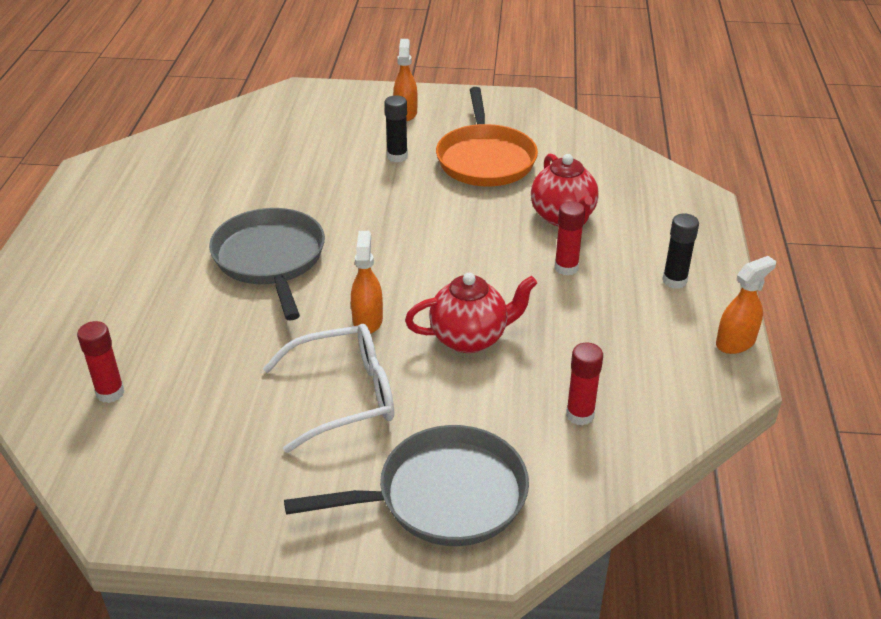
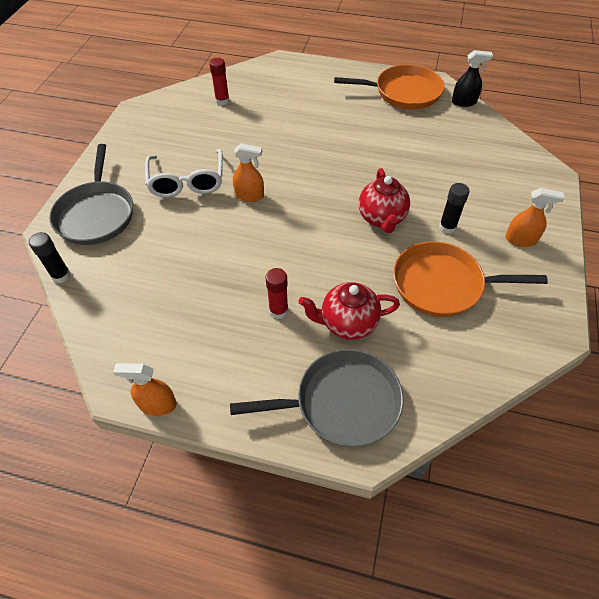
camera: 100 degrees right, 15 degrees up
(113, 193) = (404, 92): none -> orange pan
(145, 144) = (464, 102): none -> black spray bottle
(270, 259) = (322, 156): grey pan -> grey pan (342, 402)
(470, 338) = (217, 242): red teapot -> red teapot (382, 218)
(580, 415) = (126, 286): red glue stick -> none
(674, 281) = (244, 383): black glue stick -> black glue stick (61, 276)
(735, 342) = (157, 404): orange spray bottle -> orange spray bottle turned 120 degrees clockwise

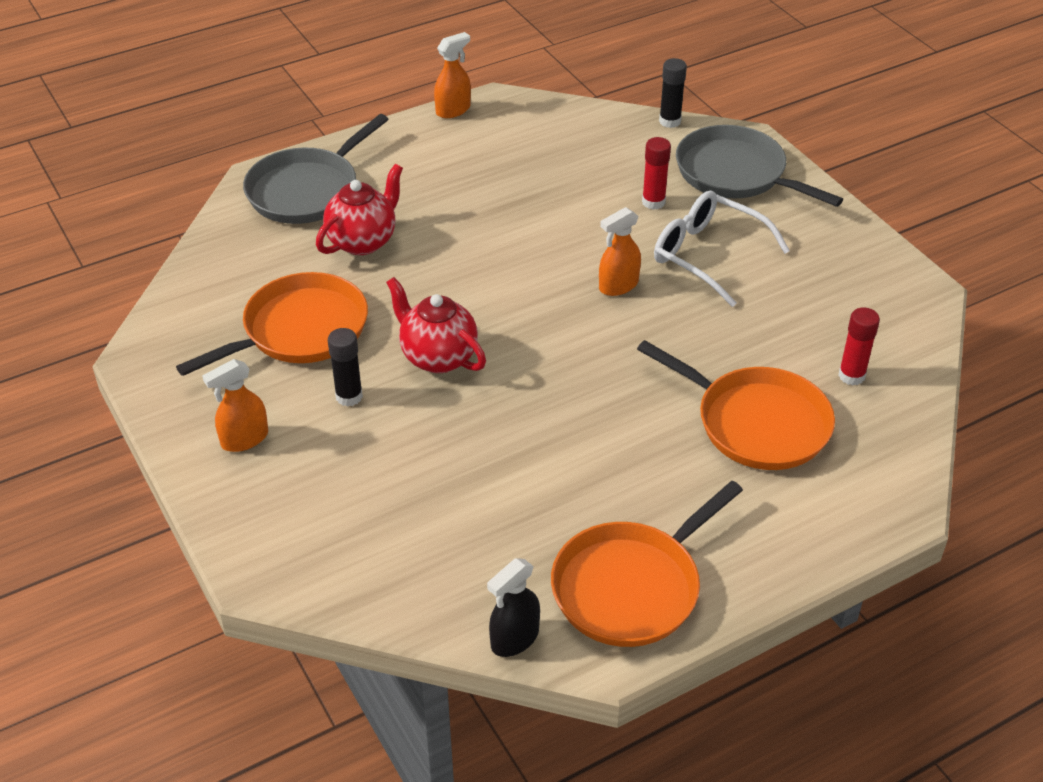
camera: 135 degrees right, 10 degrees down
(278, 311) = (439, 212): red glue stick -> red glue stick (653, 202)
(284, 108) = (756, 423): none -> orange pan

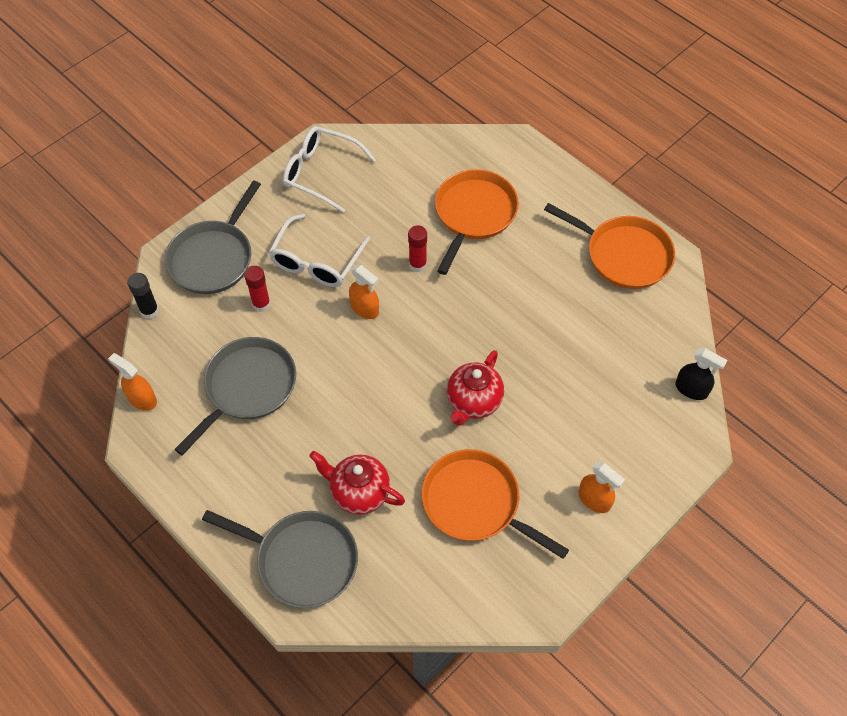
camera: 105 degrees left, 15 degrees up
(349, 396) = (531, 446): black glue stick -> none
(453, 110) = (158, 477): orange spray bottle -> orange spray bottle (142, 399)
(514, 639) = (683, 302): black spray bottle -> black spray bottle (691, 389)
(538, 179) = (247, 387): none -> grey pan
(851, 376) = (416, 172): red glue stick -> red glue stick (417, 265)
(864, 281) = (322, 173): none -> white glasses

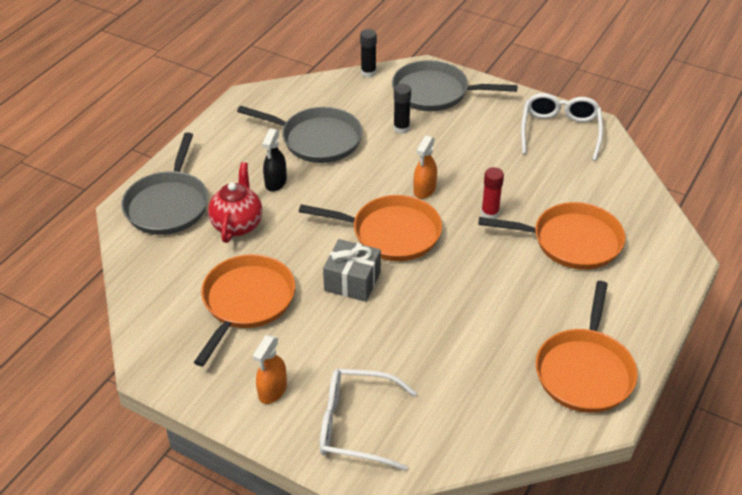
camera: 75 degrees right, 15 degrees down
(142, 399) = (287, 89): orange spray bottle -> none
(261, 304) = (401, 128): red glue stick -> black glue stick
(317, 260) = (462, 150): white glasses -> white glasses (357, 425)
(418, 353) = (391, 233): none -> orange pan
(473, 402) = (352, 281): red teapot -> grey gift
(691, 389) = (432, 458): black spray bottle -> black spray bottle (276, 182)

